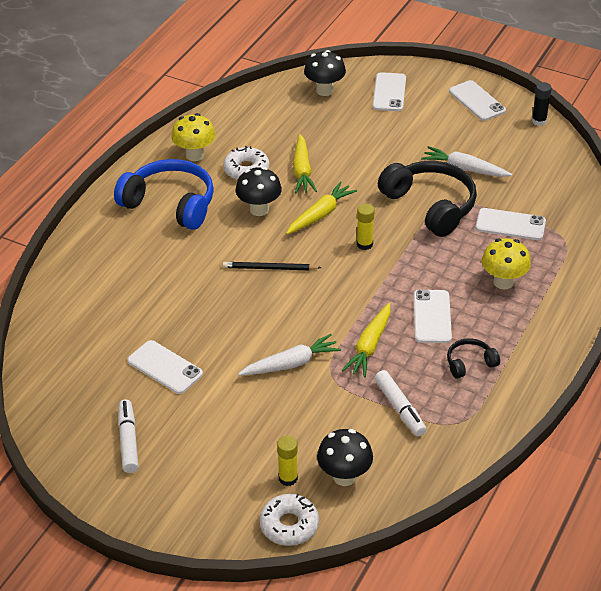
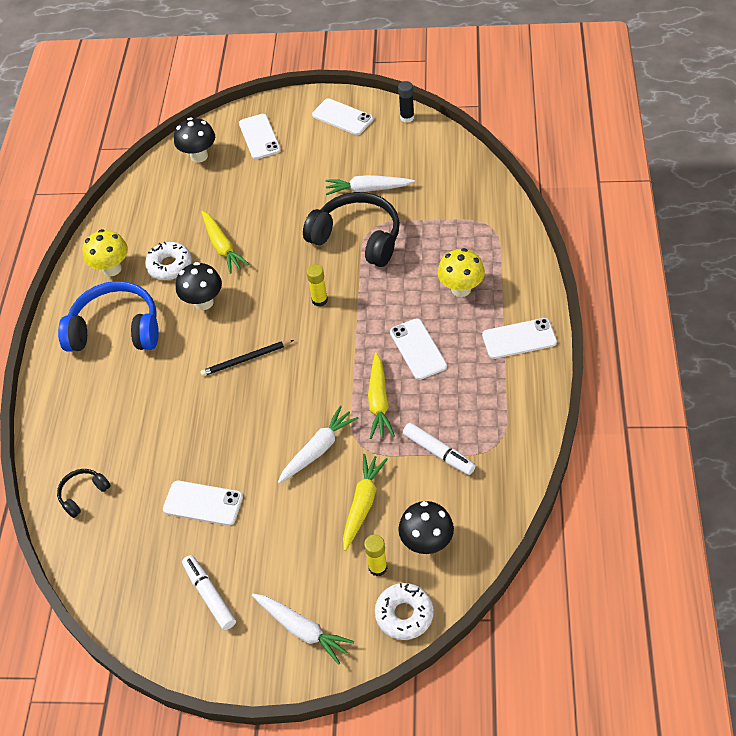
camera: 20 degrees left, 10 degrees up
(192, 500) = (302, 629): none -> white carrot
(320, 214) = (263, 285): yellow carrot -> yellow carrot (363, 504)
(470, 363) = (475, 382): black headphones -> black headphones (83, 494)
(510, 225) = (437, 230): white phone -> white phone (519, 339)

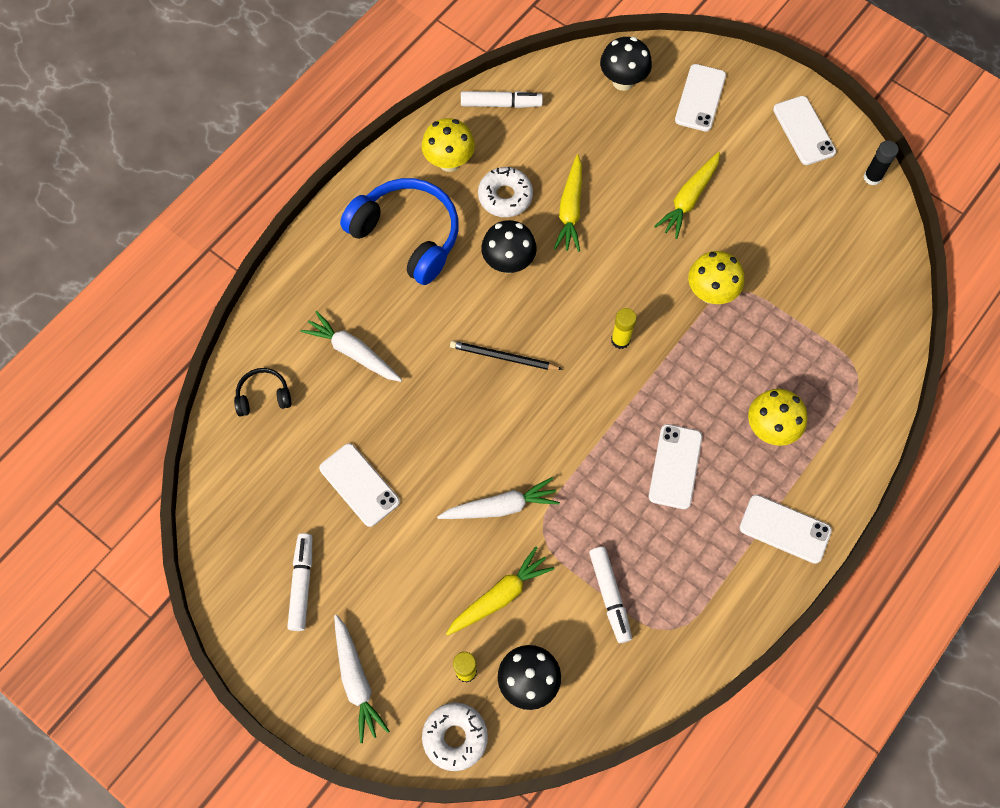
camera: 30 degrees right, 15 degrees up
(123, 215) = (501, 104): none -> white marker
(357, 238) = (710, 293): black headphones -> yellow mushroom
(368, 189) = (764, 241): white carrot -> white carrot (353, 352)
(379, 401) = (594, 497): yellow carrot -> yellow carrot (688, 199)

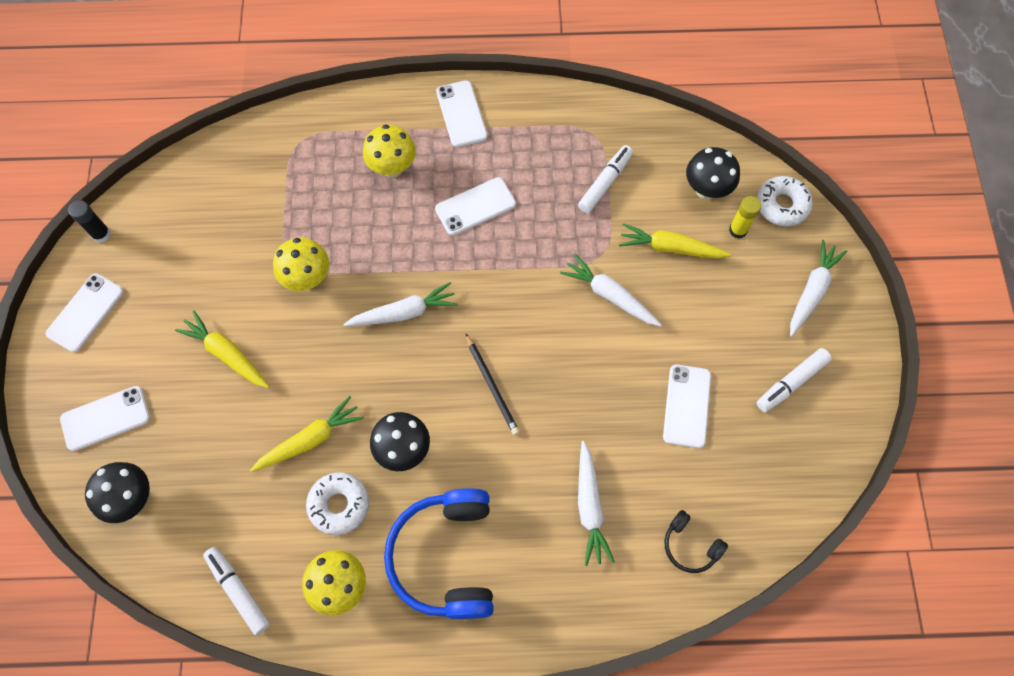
camera: 130 degrees left, 0 degrees up
(620, 340) = (404, 312): yellow glue stick -> white carrot
(688, 199) = (227, 354): yellow carrot -> yellow carrot turned 135 degrees counterclockwise

